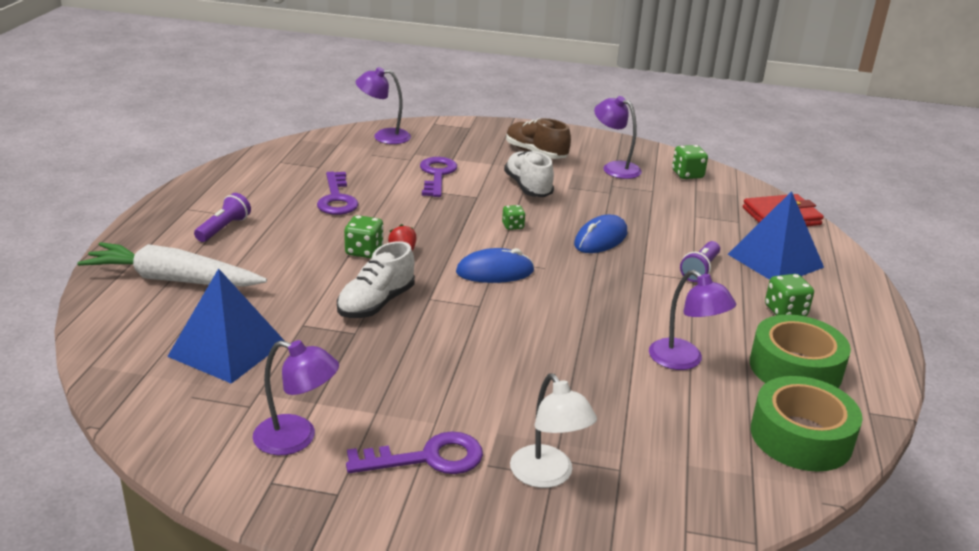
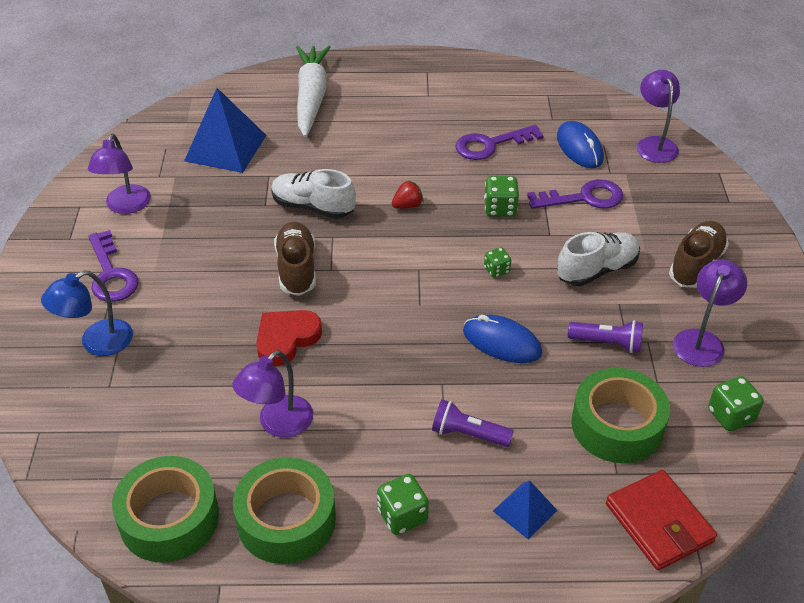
camera: 80 degrees right, 15 degrees up
(224, 228) = (402, 98): purple flashlight -> purple flashlight (607, 343)
(364, 251) = (398, 182): green dice -> green dice (500, 209)
(471, 325) = (296, 269): none -> brown shoe
(495, 272) = (396, 270): blue mouse -> blue mouse (579, 148)
(547, 476) = (97, 343): white lamp -> blue lamp
(572, 343) = (286, 339): none -> red heart
(694, 212) = (617, 425): none -> green tape
(775, 260) = (525, 510): blue pyramid -> blue pyramid, size x0.53

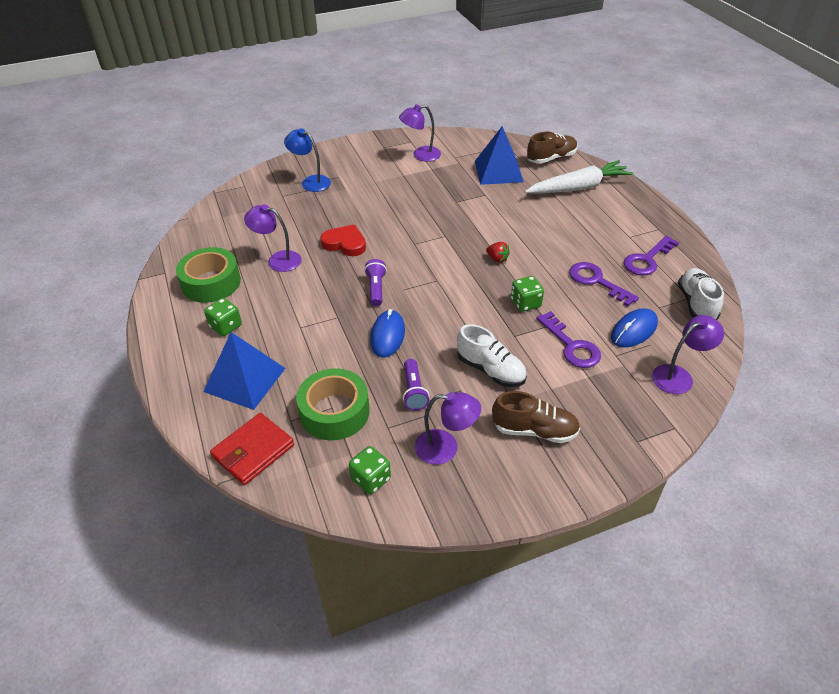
camera: 70 degrees right, 0 degrees up
(111, 274) = (364, 169): purple key -> purple key (647, 260)
(169, 518) = (201, 243): green tape -> none
(296, 269) = (406, 230): brown shoe -> brown shoe (551, 158)
(313, 207) = (467, 220): white shoe -> white shoe (696, 304)
(468, 434) = (299, 339): purple flashlight -> purple flashlight (376, 289)
(496, 270) = (458, 317): green dice -> none
(525, 510) = (245, 379): blue pyramid -> blue pyramid, size x1.87

